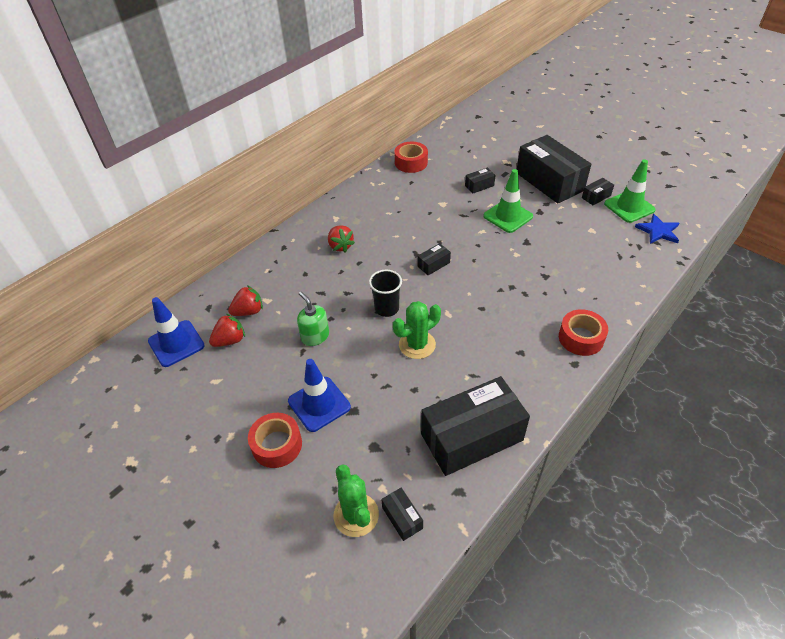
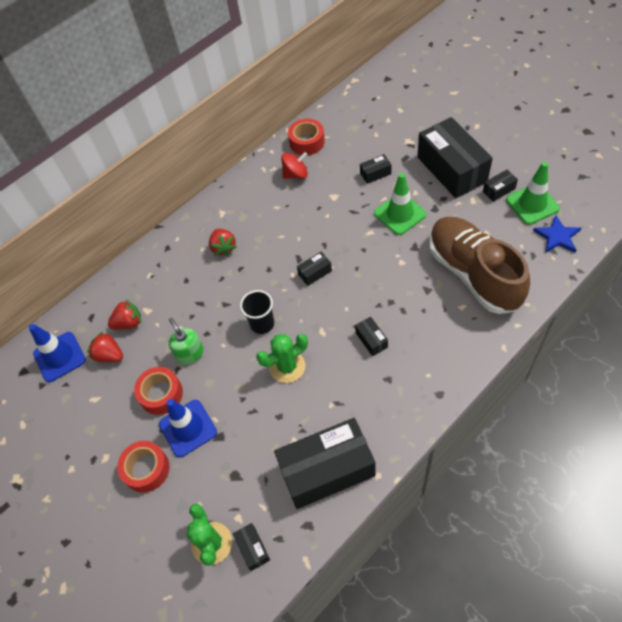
camera: 10 degrees right, 10 degrees up
(230, 340) = (109, 355): red strawberry -> red strawberry turned 120 degrees counterclockwise
(404, 187) = (295, 174): none -> red spinning top
(498, 319) = (371, 340): none -> black box
(581, 338) = (451, 365): red tape -> red tape (161, 394)
(586, 262) = (473, 274): none -> brown shoe

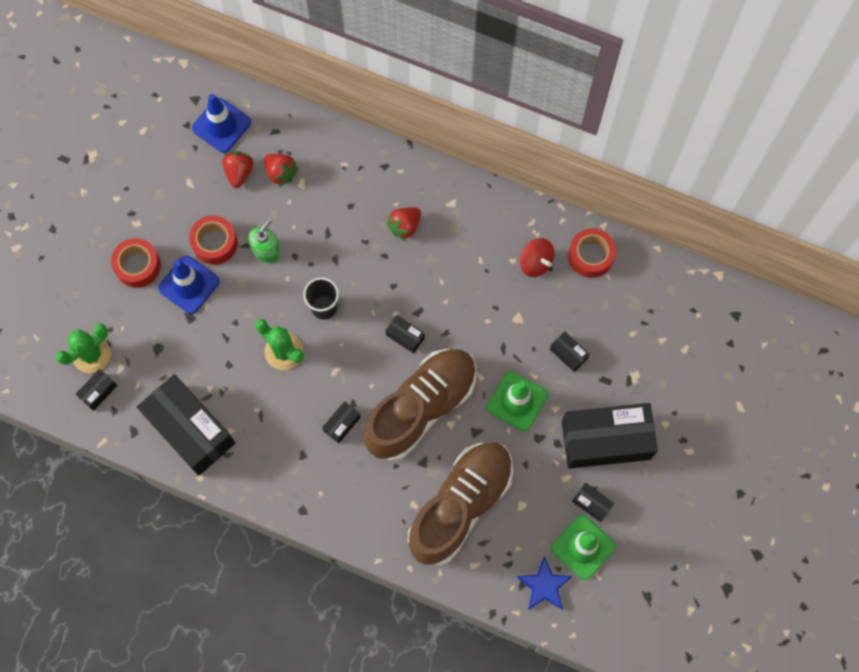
camera: 60 degrees right, 15 degrees up
(380, 278) = (421, 408): none -> brown shoe
(451, 169) = (606, 440): black box -> black box turned 45 degrees clockwise

